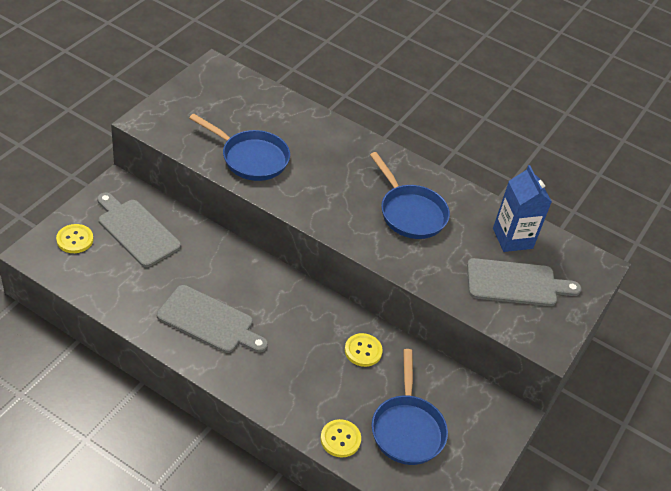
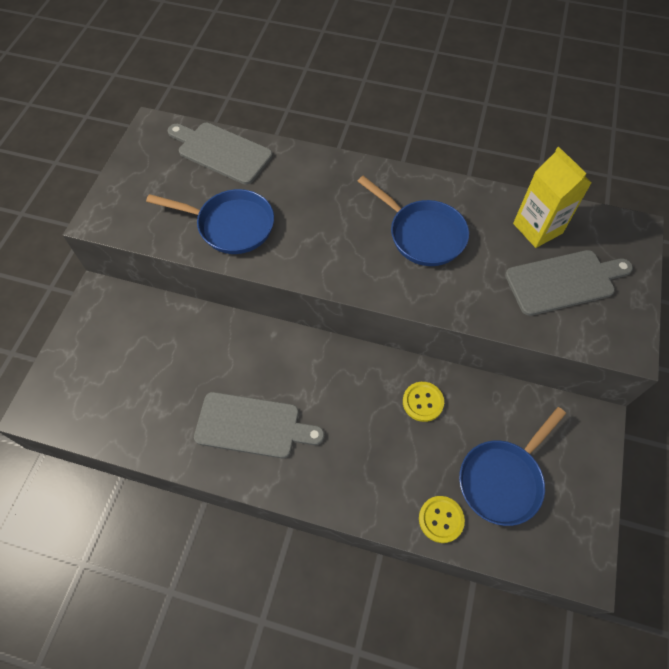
camera: 10 degrees left, 15 degrees up
(75, 239) = (75, 377): yellow button -> none
(136, 230) = (137, 342): grey cutting board -> grey cutting board (221, 152)
(407, 429) = (503, 479): blue pan -> blue pan turned 60 degrees clockwise
(512, 238) = (537, 228): blue carton -> yellow carton

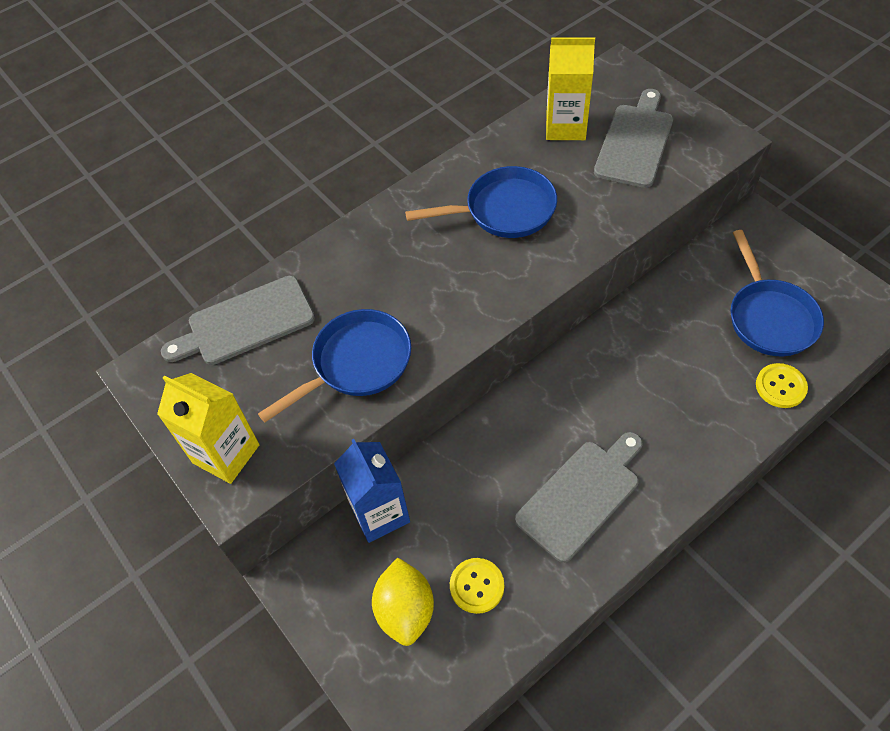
camera: 50 degrees left, 5 degrees down
(110, 368) = (405, 610): none -> yellow lemon
(123, 200) = (226, 454): none -> yellow carton
(167, 314) = (380, 513): none -> blue carton
(423, 402) = (653, 333): yellow button -> yellow button (477, 586)

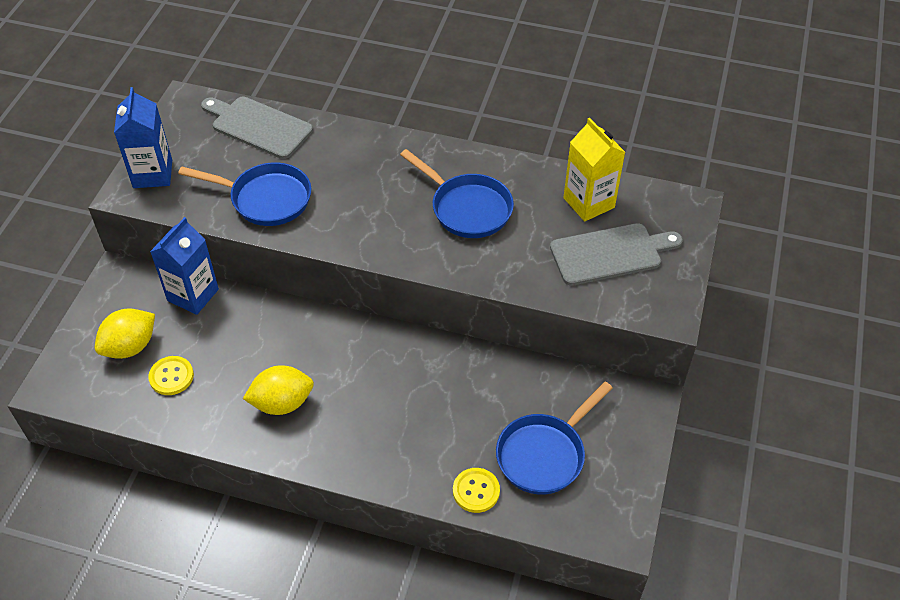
camera: 50 degrees right, 5 degrees down
(226, 454) = (153, 174): yellow carton -> blue carton
(581, 496) = (282, 403): grey cutting board -> yellow lemon

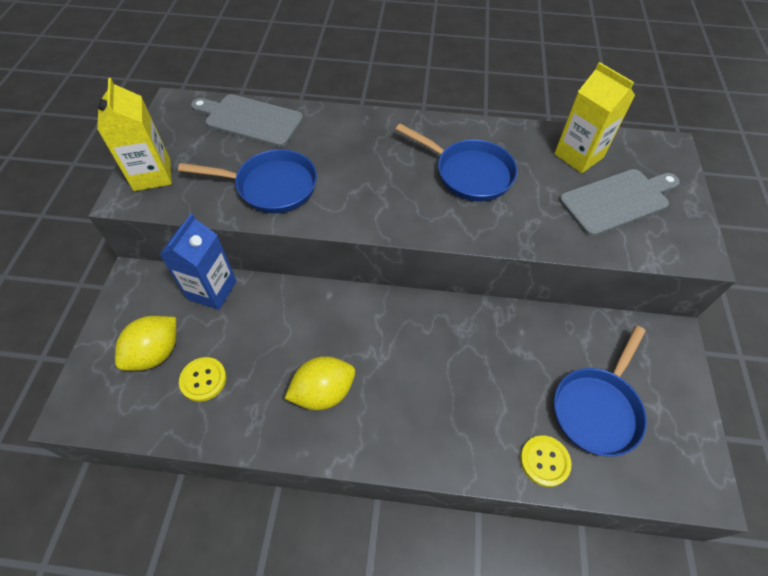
camera: 10 degrees left, 5 degrees up
(153, 174) = (152, 175): blue carton -> yellow carton

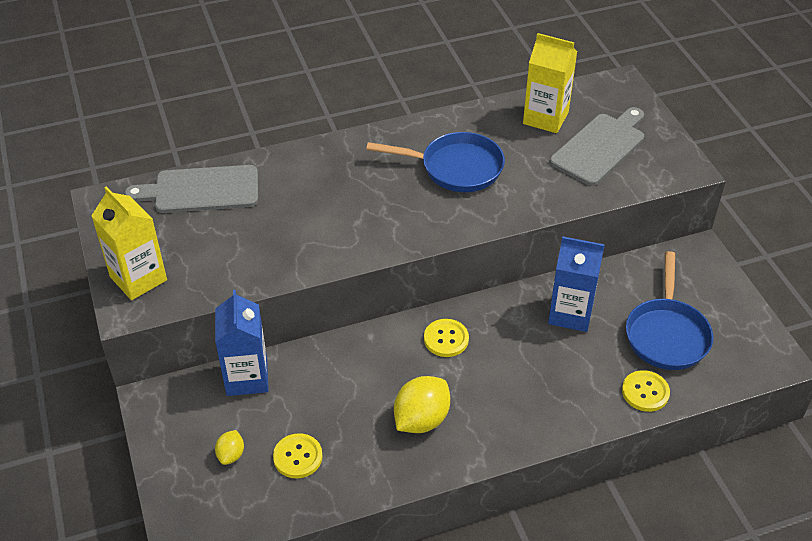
camera: 25 degrees left, 10 degrees down
(155, 353) = (231, 455): yellow lemon -> yellow lemon, size x0.53
(271, 186) = (273, 246): blue pan -> none
(389, 324) = (446, 339): none -> yellow button
(514, 347) = (570, 313): none -> blue carton

